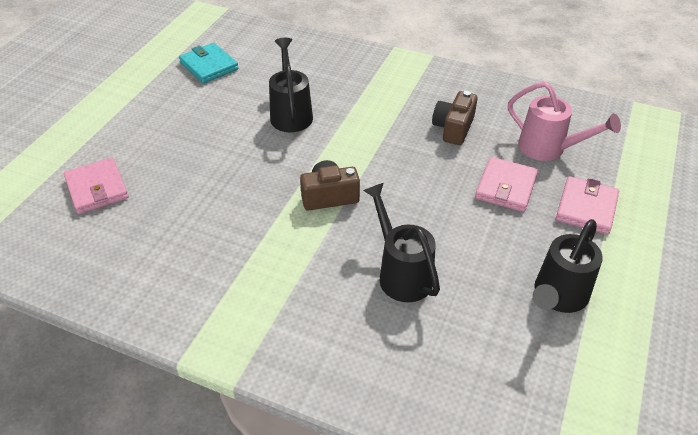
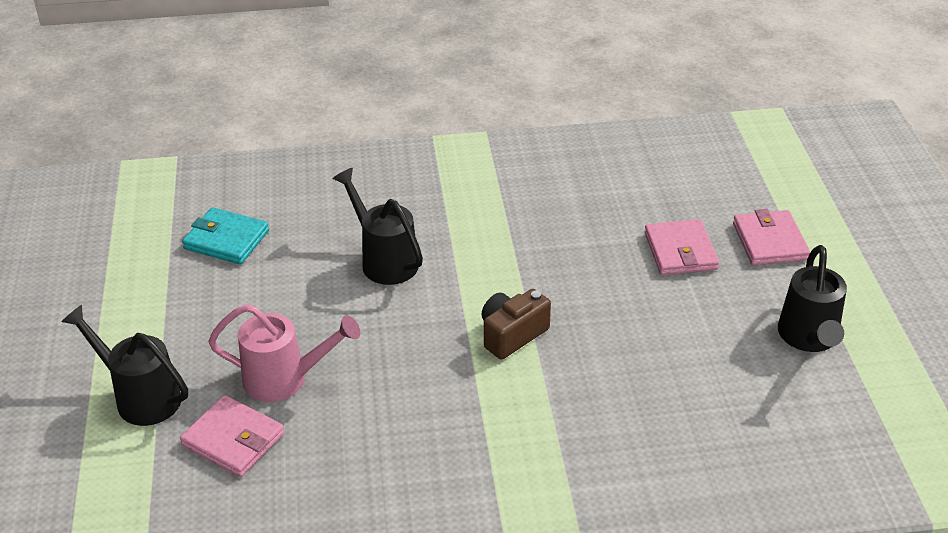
camera: 30 degrees left, 5 degrees down
(401, 273) = (652, 381): black watering can -> black watering can (141, 397)
(453, 128) = (578, 208): brown camera -> none
(548, 149) = (688, 194): pink watering can -> pink watering can (284, 379)

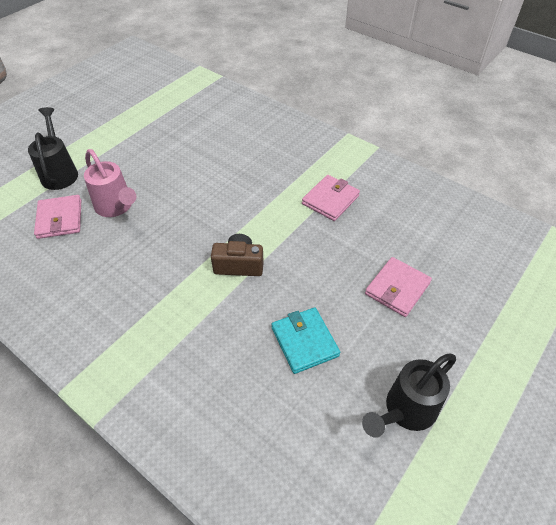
camera: 45 degrees right, 10 degrees up
(226, 240) = (187, 125): turquoise wallet -> turquoise wallet (304, 341)
(384, 260) = (236, 181): black watering can -> none
(769, 241) = (465, 326): pink wallet -> pink wallet (330, 200)

